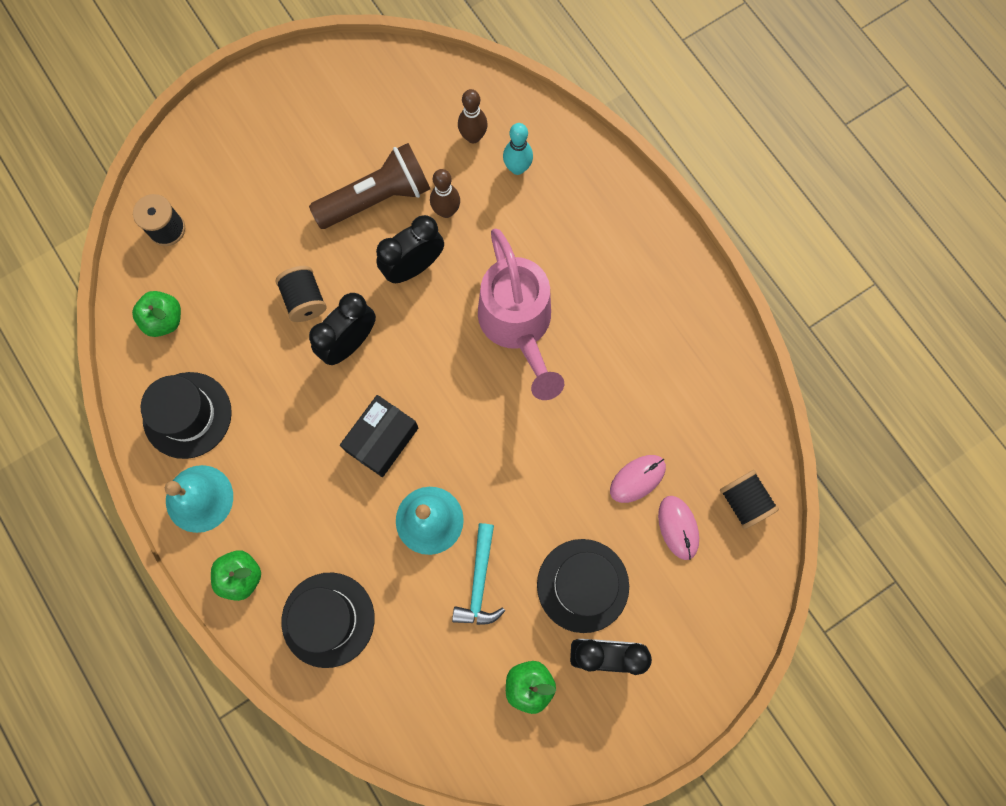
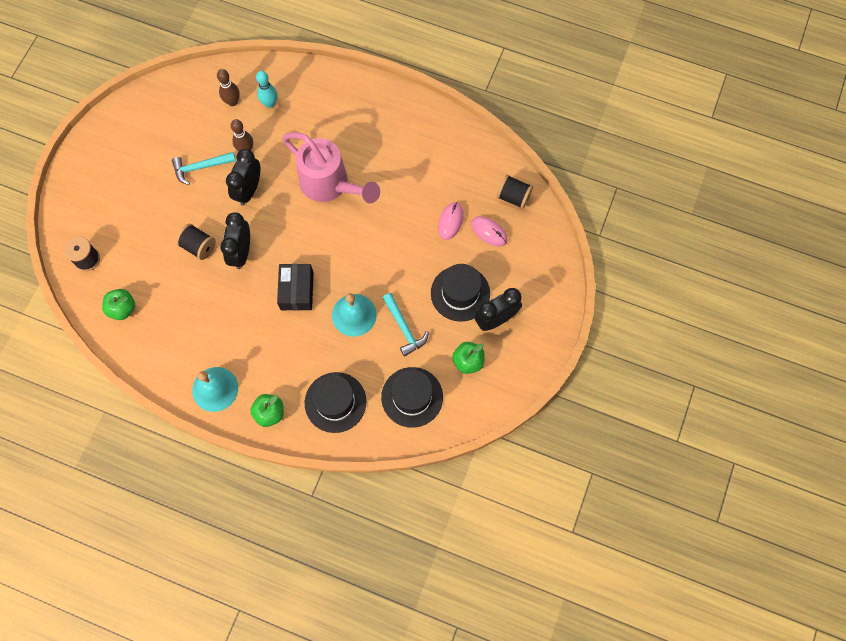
camera: 35 degrees left, 5 degrees down
(187, 415) = (175, 350): black hat -> black hat (412, 397)
(377, 198) = (201, 167): brown flashlight -> turquoise hammer

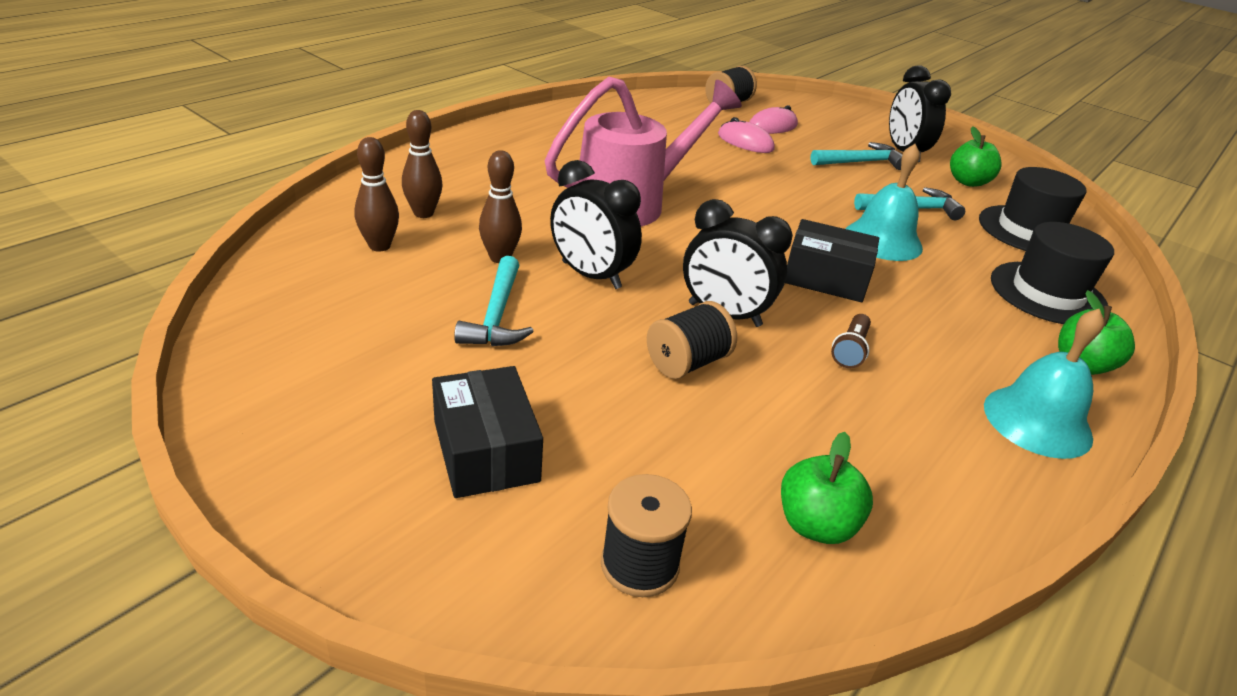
camera: 75 degrees left, 35 degrees down
(121, 197) = (486, 451): none -> black box
(236, 309) = (850, 350): none -> brown flashlight
(270, 103) = (423, 213): turquoise bowling pin -> brown bowling pin
(460, 293) = (860, 162): black hat -> turquoise hammer

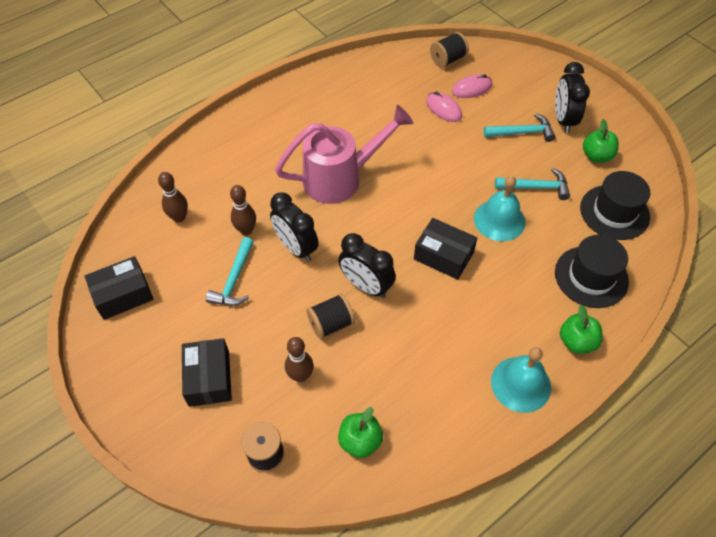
camera: 15 degrees right, 20 degrees up
(288, 342) = (123, 295): none -> black box
(423, 213) = (209, 187): brown bowling pin -> brown bowling pin (300, 376)
(850, 350) = (432, 320): brown flashlight -> none

